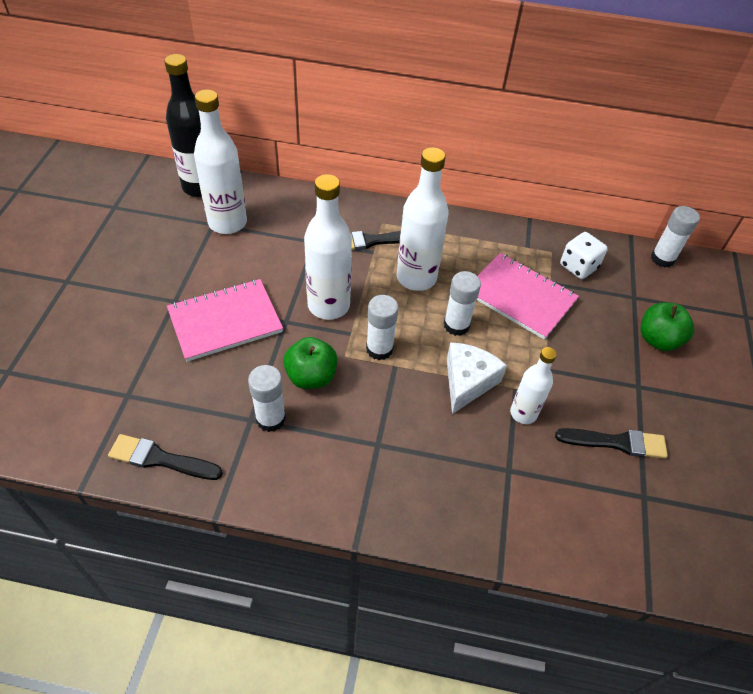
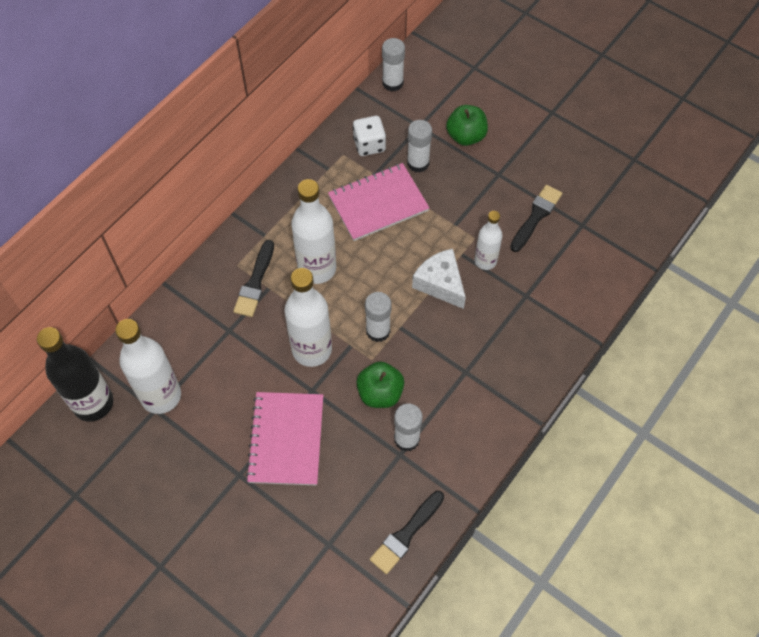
camera: 60 degrees left, 10 degrees up
(456, 325) = (382, 264): white glue stick -> white glue stick (418, 163)

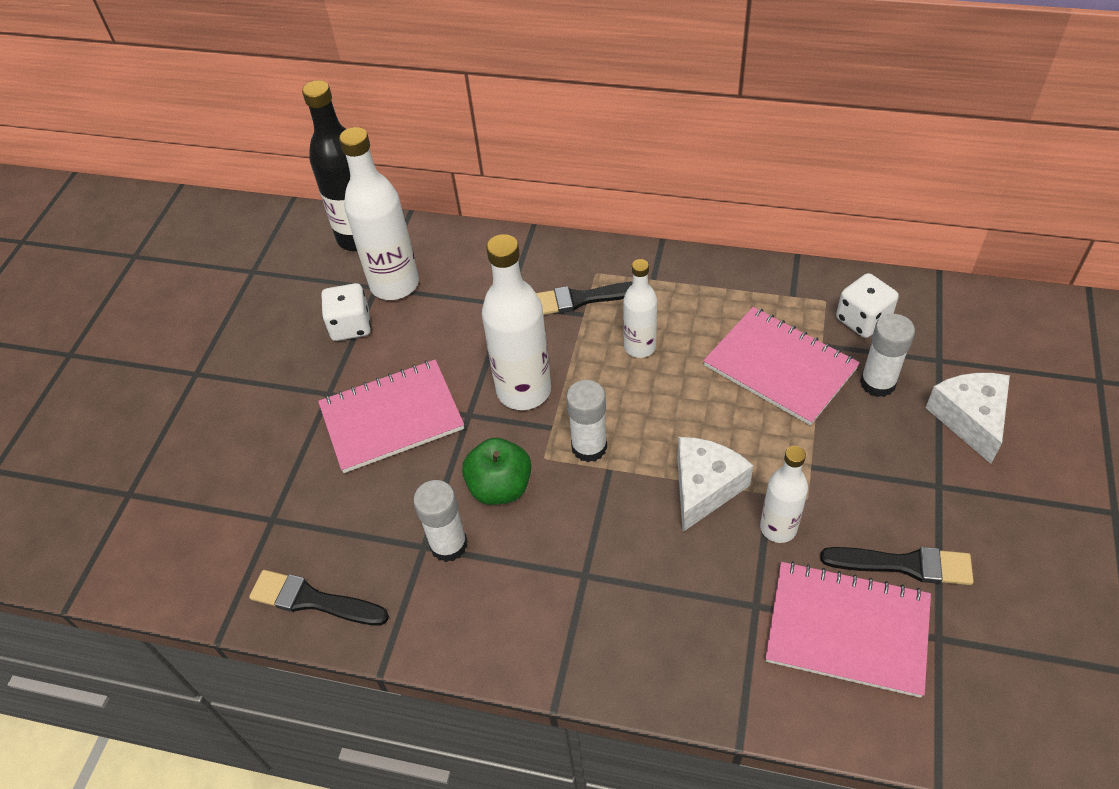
camera: 70 degrees right, 10 degrees down
(183, 439) = (351, 326): none -> white dice
(317, 268) = (640, 347): white bottle -> white bottle, size x0.59
(392, 83) = (983, 302): white glue stick -> none
(466, 136) = (970, 419): green apple -> white cheese
(559, 261) = (847, 629): none -> pink notebook

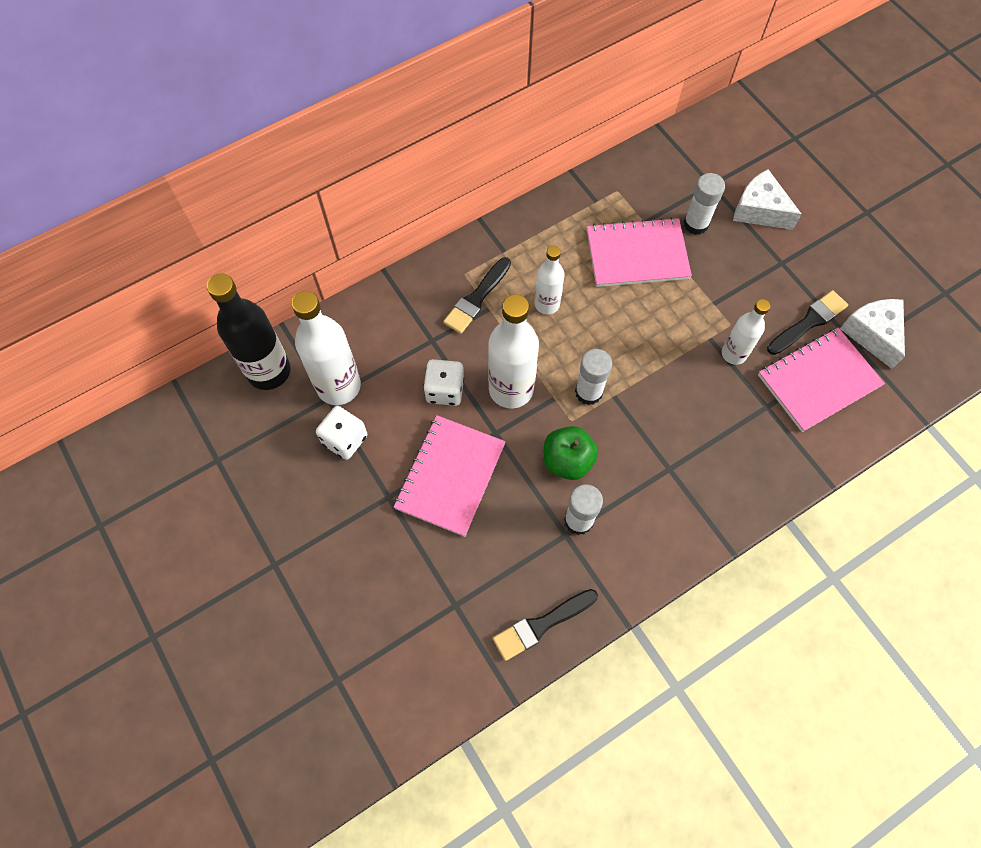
camera: 50 degrees left, 15 degrees up
(704, 488) = (675, 363): white cheese -> white cheese (872, 334)
(862, 320) = (649, 188): white dice -> white dice (445, 390)

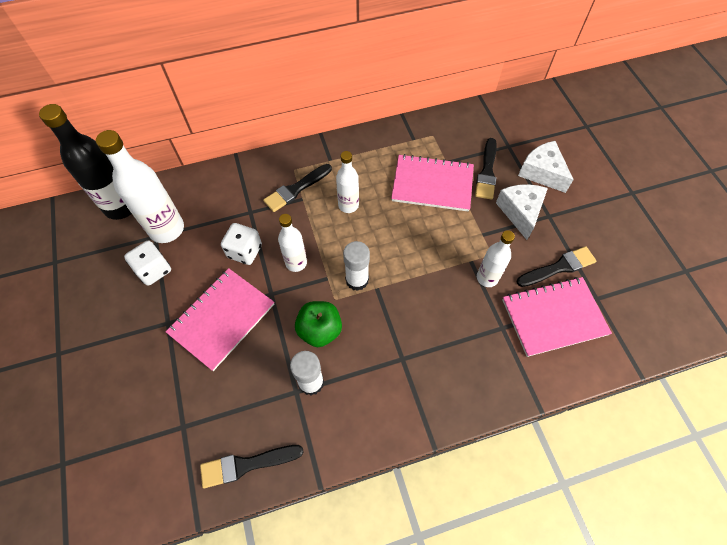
camera: 15 degrees right, 5 degrees down
(511, 389) = (296, 263): white bottle -> white bottle, size x0.59
(696, 224) = (487, 172): white glue stick -> black brush
(872, 334) = (612, 290): white cheese -> white cheese (520, 212)

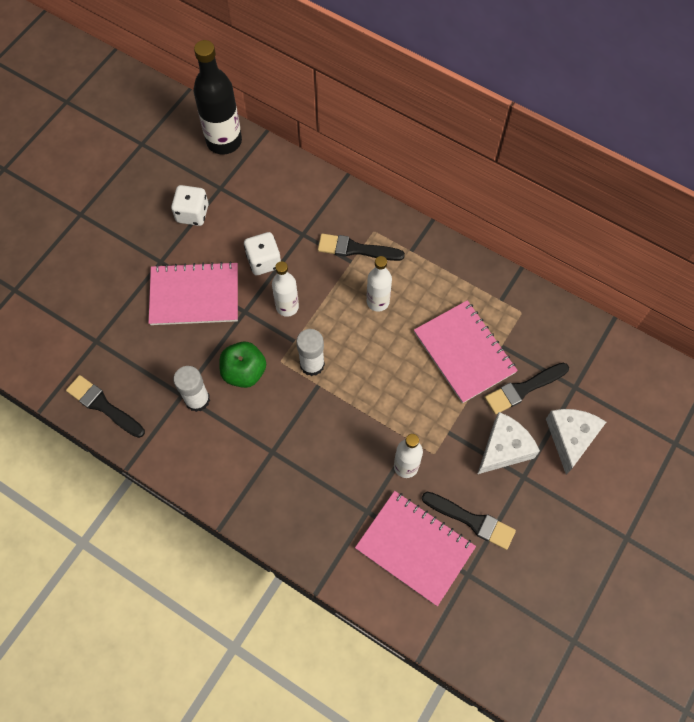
camera: 50 degrees right, 5 degrees up
(167, 229) = (233, 190): white bottle -> none

